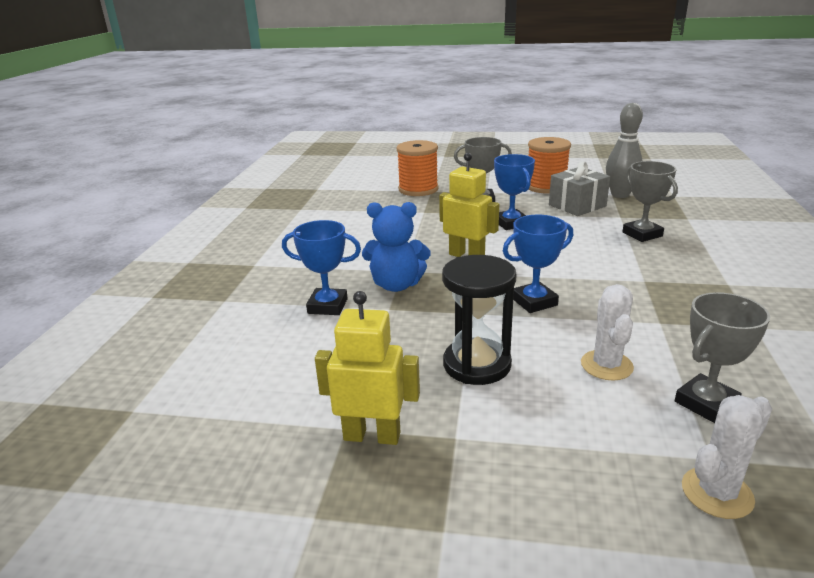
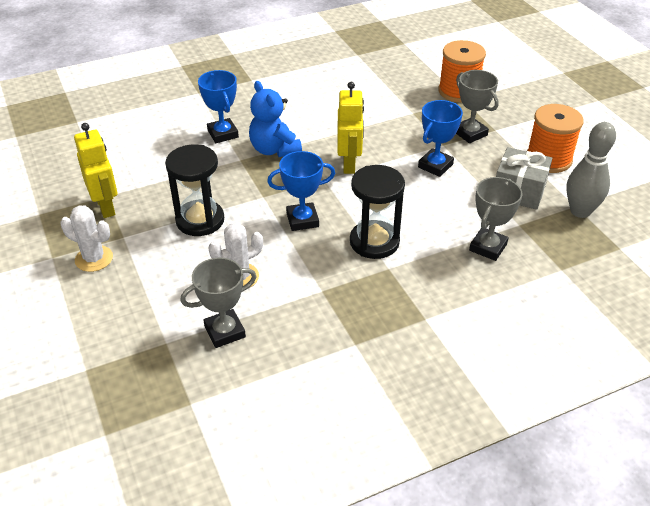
camera: 55 degrees right, 15 degrees up
(534, 302) = (302, 220): blue trophy -> blue trophy turned 45 degrees counterclockwise
(599, 276) = (374, 242): none -> black hourglass
(706, 403) = (225, 332): grey trophy -> grey trophy turned 45 degrees counterclockwise
(717, 493) = (135, 349): white cactus -> white cactus (94, 259)

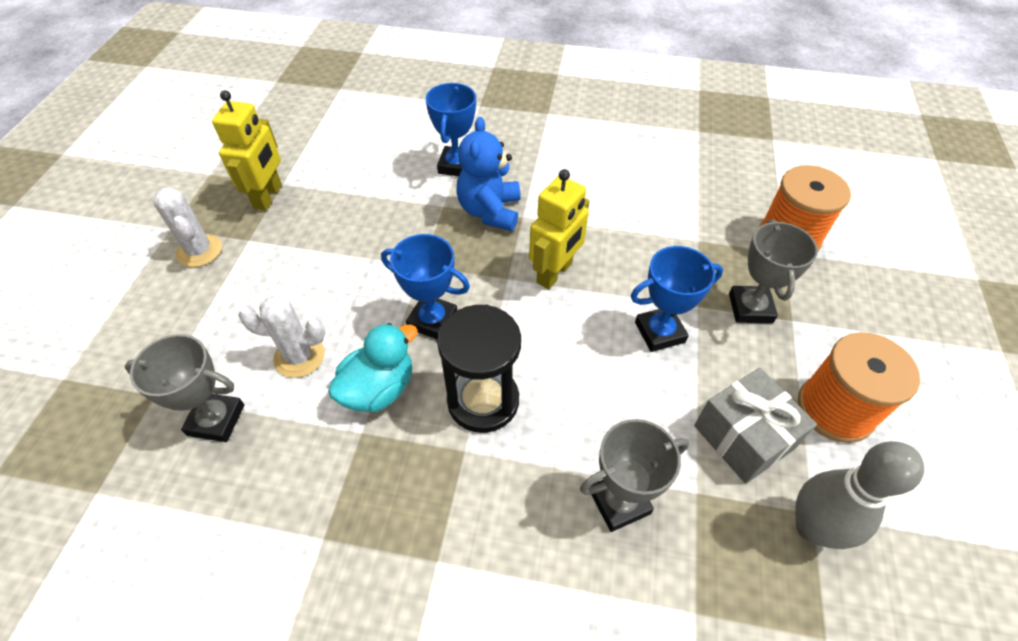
camera: 35 degrees right, 10 degrees up
(200, 220) = (333, 260): black hourglass -> none
(308, 266) = (379, 389): none -> turquoise duck

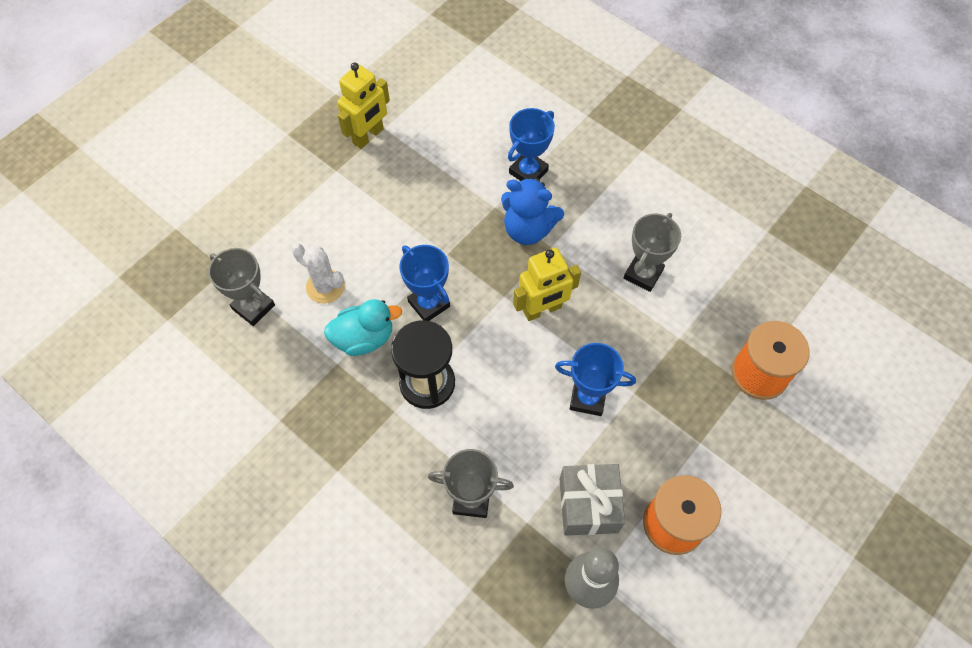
camera: 30 degrees right, 10 degrees up
(199, 251) = (298, 164): white cactus -> none
(490, 211) = (528, 229): blue teddy bear -> blue teddy bear turned 105 degrees counterclockwise
(750, 308) = (674, 416): grey trophy -> grey trophy (643, 274)

